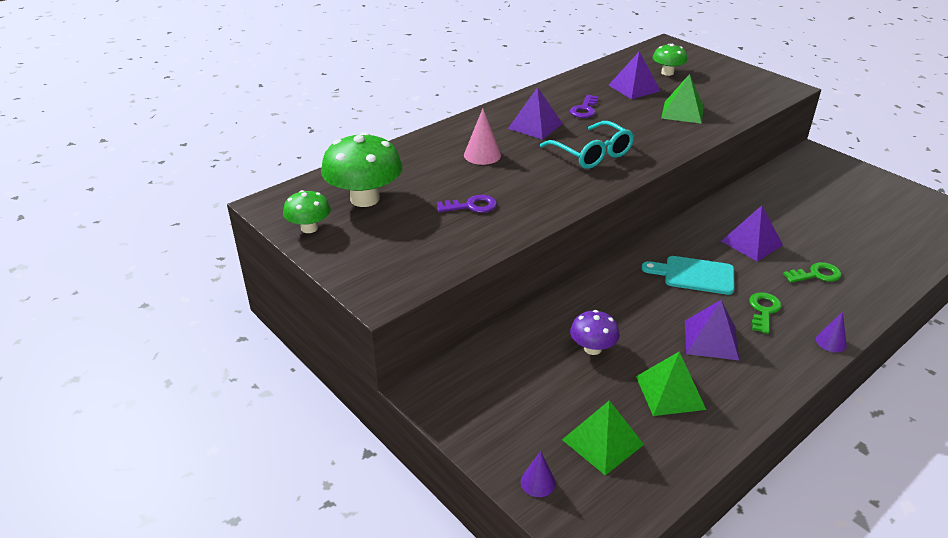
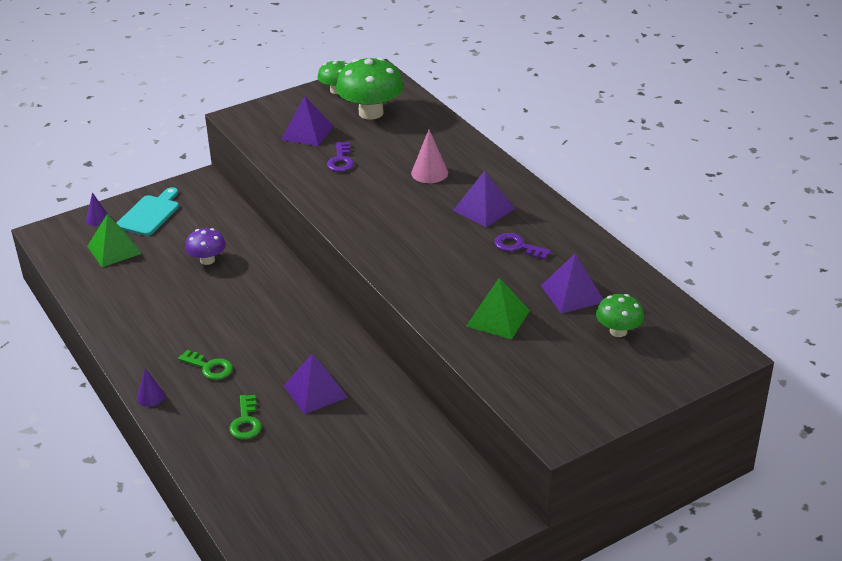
camera: 100 degrees right, 0 degrees up
(592, 154) = (413, 236): turquoise glasses -> none
(670, 392) = (142, 289): green pyramid -> none
(694, 275) = (277, 337): turquoise cutting board -> turquoise cutting board (150, 214)
(711, 339) = (187, 325): purple pyramid -> purple pyramid (307, 132)

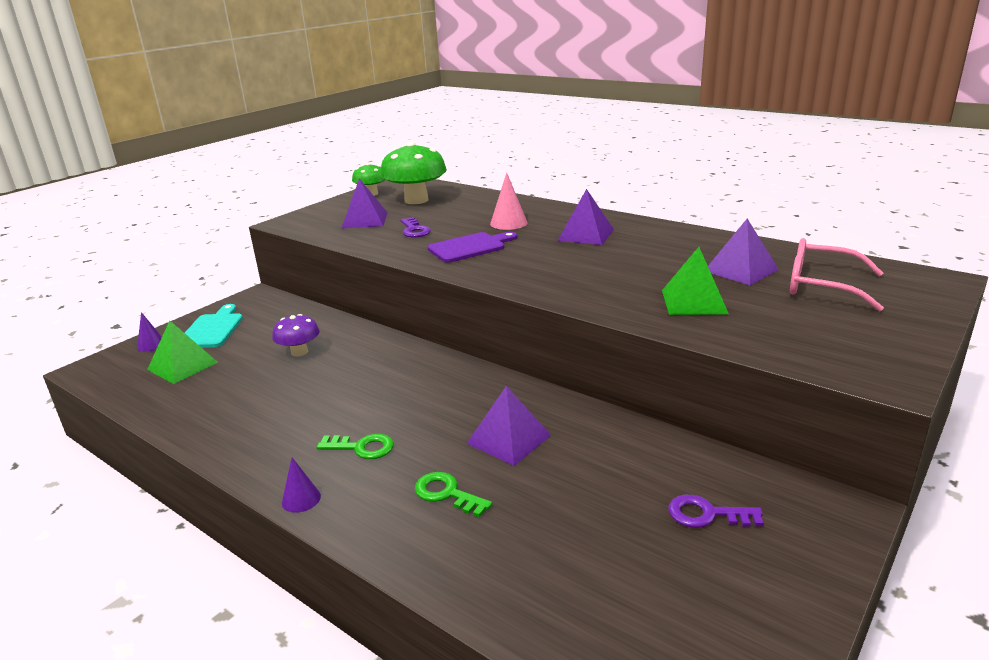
camera: 20 degrees left, 10 degrees down
(246, 422) = (447, 494): green key -> green key turned 150 degrees clockwise
(372, 198) = (470, 247): none -> purple cutting board
(517, 246) = (647, 251): purple key -> purple key (707, 514)
(618, 331) = (821, 286): green mushroom -> pink glasses

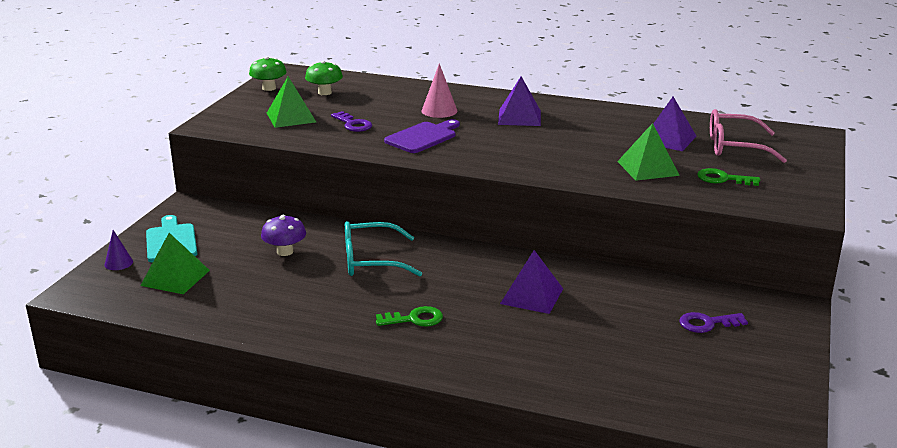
camera: 20 degrees left, 0 degrees up
(301, 499) = (395, 362): purple cone -> none
(365, 220) = (291, 117): purple pyramid -> green pyramid
(371, 372) = (371, 261): none -> turquoise glasses
(416, 200) = (324, 92): green mushroom -> green mushroom, size x0.56
(447, 494) = (511, 340): green key -> green key (723, 179)

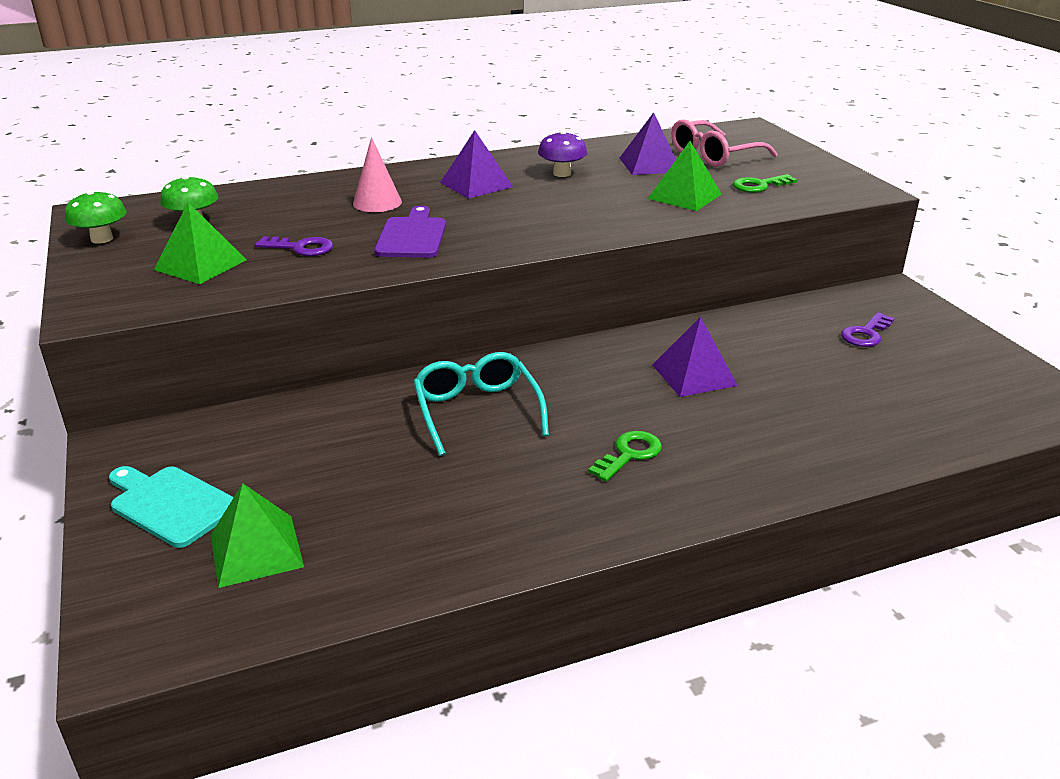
camera: 40 degrees left, 5 degrees up
(118, 263) = (131, 573): purple cone -> none
(285, 252) = (356, 446): purple mushroom -> purple mushroom (562, 173)
(371, 261) = (477, 411): turquoise glasses -> turquoise glasses turned 120 degrees clockwise

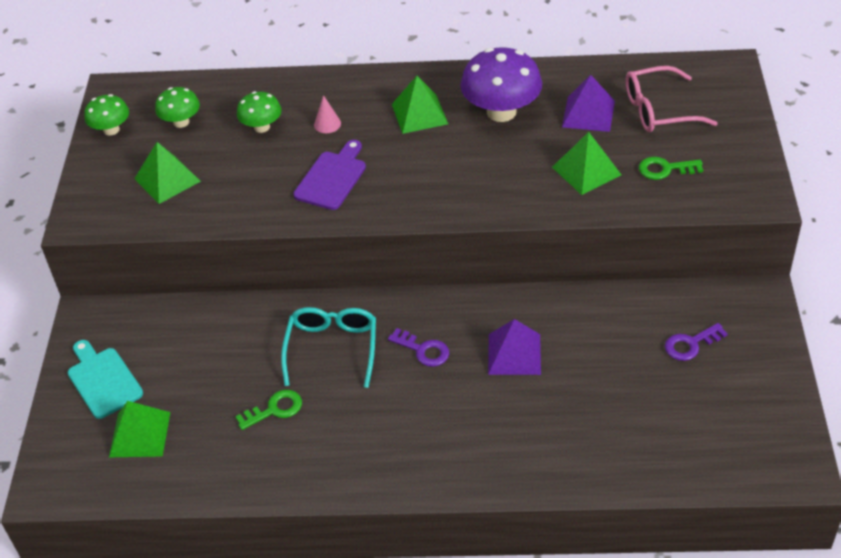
camera: 25 degrees right, 15 degrees up
(299, 214) = (262, 127): none -> green mushroom
(301, 248) = (244, 175): purple key -> purple key (423, 350)
(377, 202) = (327, 124): pink cone -> pink cone, size x0.66
(476, 184) = (419, 114): purple pyramid -> green pyramid
(562, 173) = (501, 112): purple mushroom -> purple mushroom, size x1.79
(629, 454) = (415, 421): green key -> green key (274, 409)

